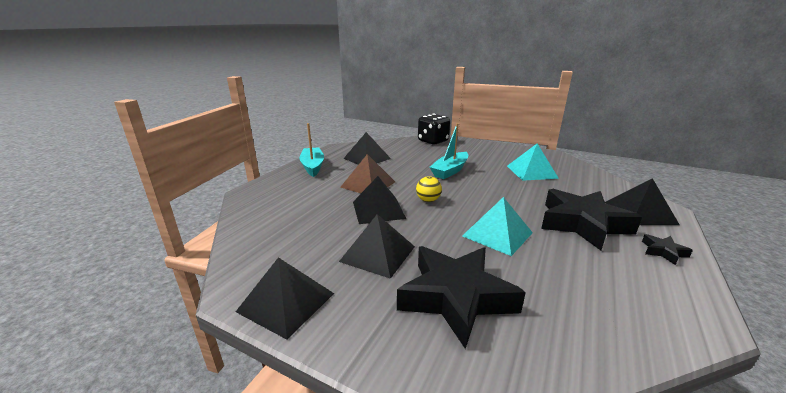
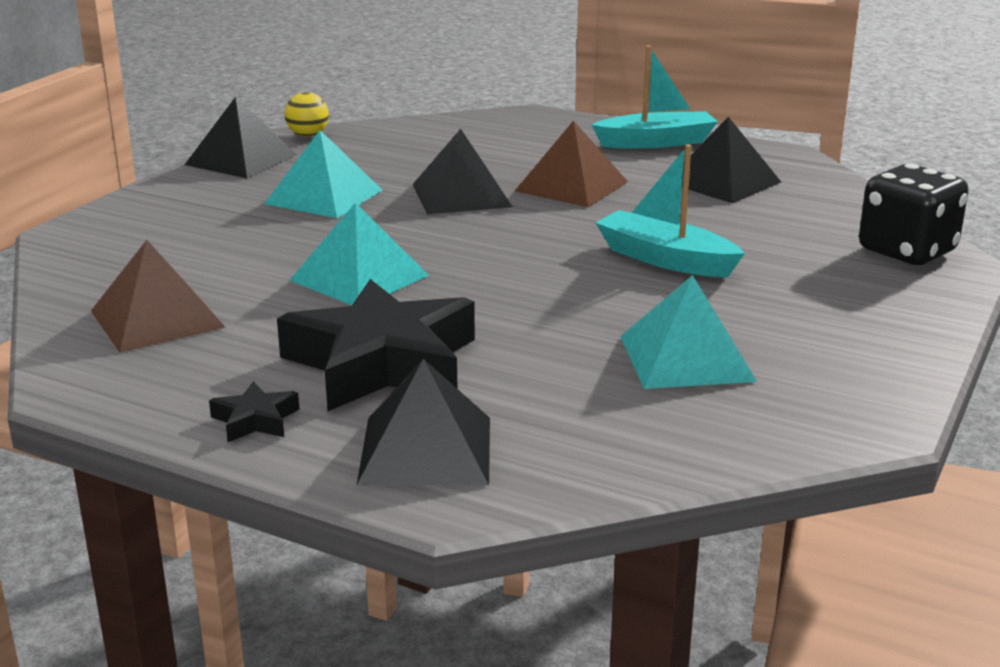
camera: 90 degrees right, 0 degrees up
(378, 253) = (324, 197): black pyramid -> turquoise pyramid
(428, 200) = (499, 232): yellow ball -> yellow ball (308, 135)
(456, 297) = (209, 237): black star -> none
(593, 301) = (157, 319): none -> brown pyramid

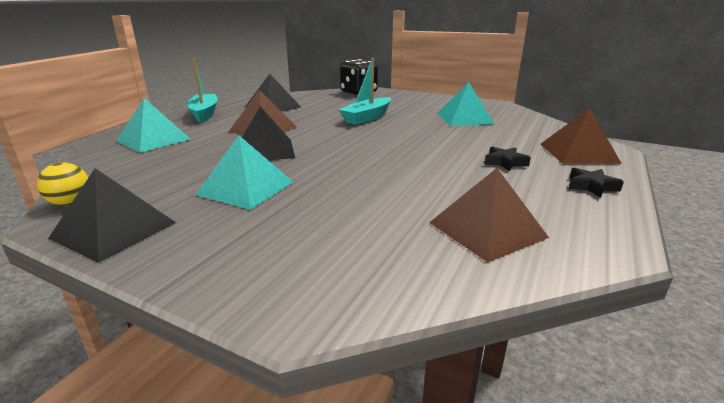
camera: 90 degrees left, 0 degrees up
(359, 278) = (398, 171): turquoise pyramid -> turquoise pyramid (153, 140)
(382, 363) = (505, 162): black star -> black star, size x0.41
(426, 450) = (578, 153): black pyramid -> brown pyramid

